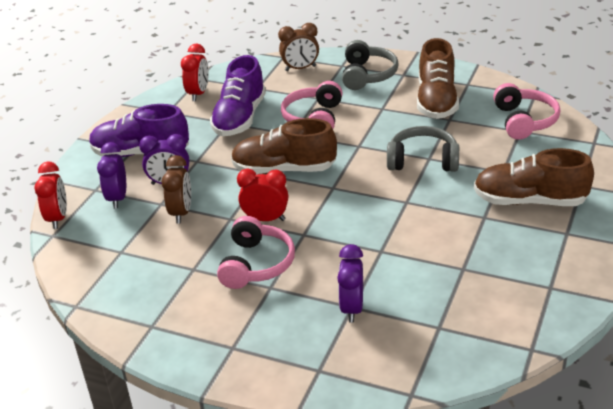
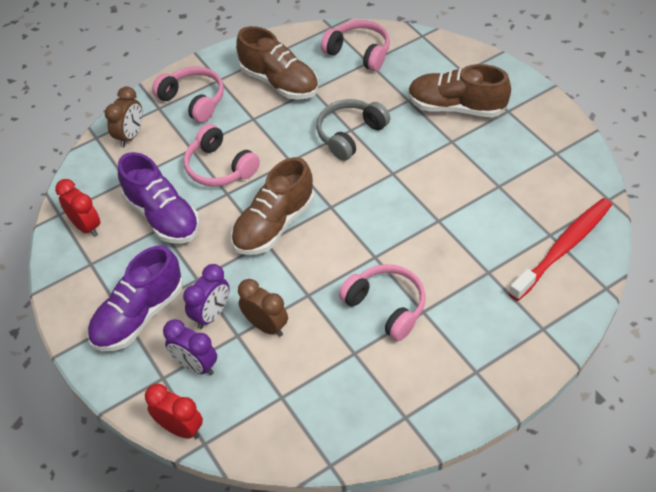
camera: 55 degrees left, 15 degrees up
(265, 219) = (332, 271): red clock -> none
(352, 308) = (490, 273): purple clock -> none
(367, 75) = (193, 100): grey headphones -> pink headphones
(431, 343) = (563, 248): none -> red toothbrush
(529, 201) = (456, 107): brown shoe -> brown shoe turned 60 degrees clockwise

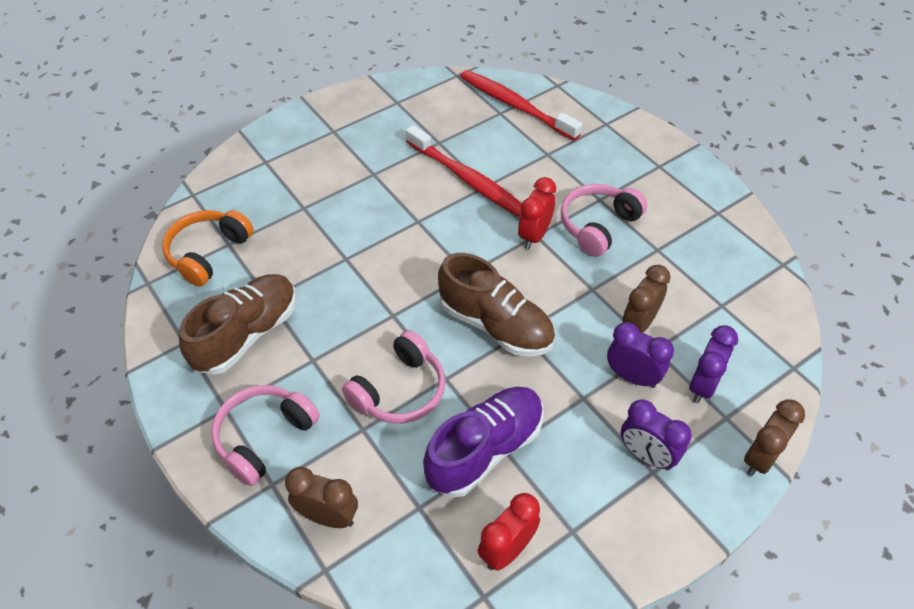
camera: 95 degrees left, 0 degrees up
(121, 395) = (760, 458): none -> brown clock
(139, 315) = (646, 455): purple shoe -> purple clock
(180, 428) = (783, 391): red clock -> red clock (534, 236)
(350, 135) = (354, 258): grey headphones -> none
(359, 52) = (208, 253): pink headphones -> orange headphones
(447, 207) = (467, 179): none -> red toothbrush
(456, 107) = (322, 169): brown shoe -> none

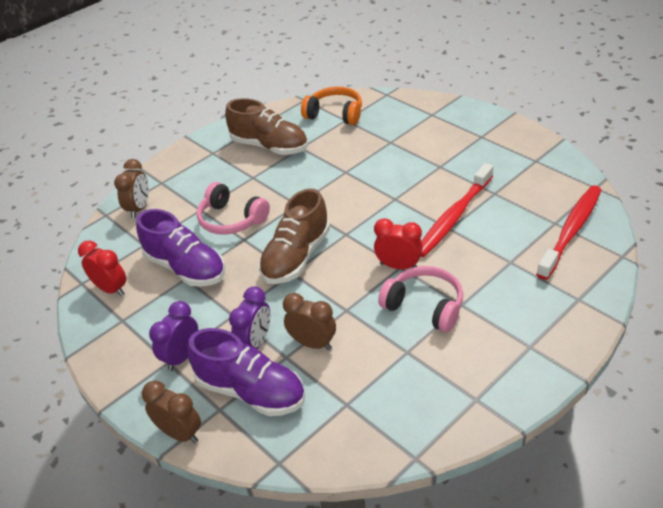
camera: 85 degrees right, 10 degrees down
(264, 437) = (193, 172): pink headphones -> none
(703, 385) = (251, 391): purple clock -> purple shoe

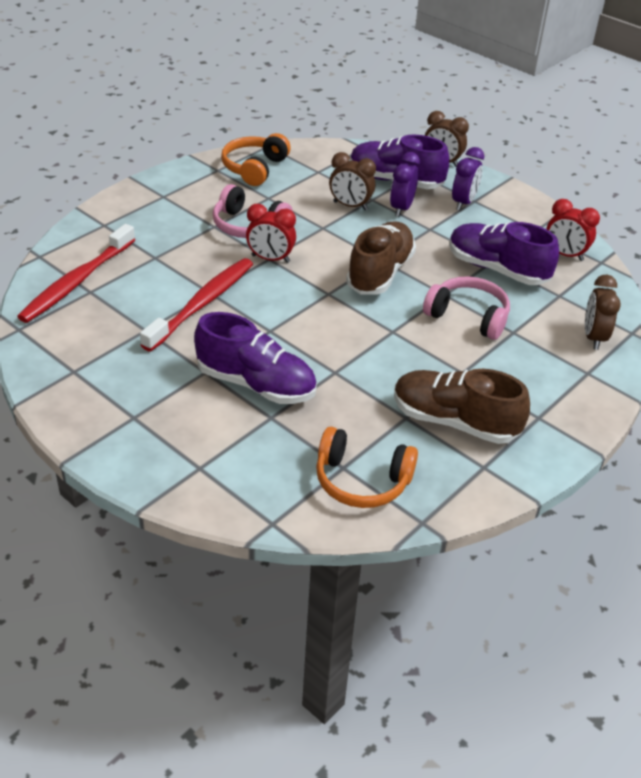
camera: 170 degrees right, 0 degrees up
(402, 160) = (256, 384): none -> purple shoe
(428, 405) = (254, 168): none -> orange headphones

